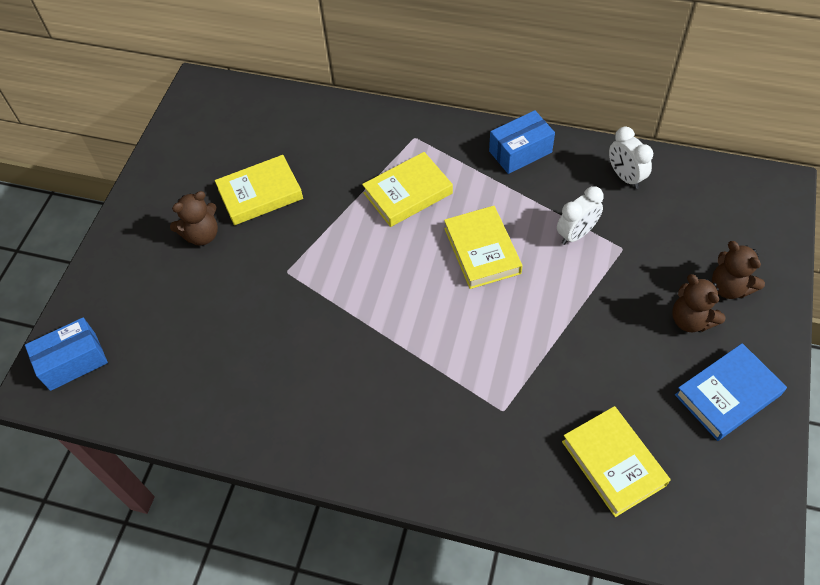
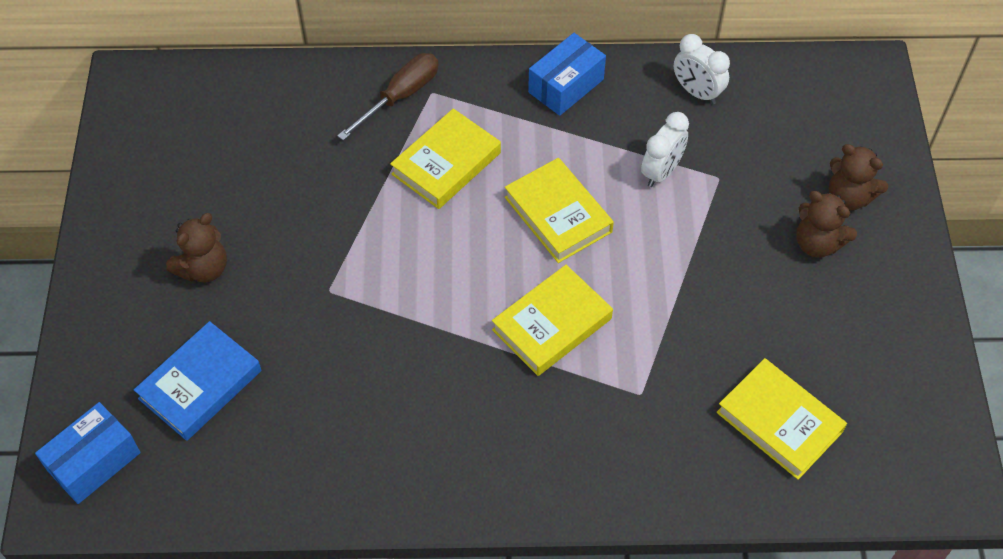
camera: 20 degrees left, 0 degrees up
(260, 194) = (260, 201): yellow book -> yellow book (551, 324)
(389, 136) = (400, 96): none -> brown screwdriver
(727, 394) = (879, 317): blue book -> blue book (200, 384)

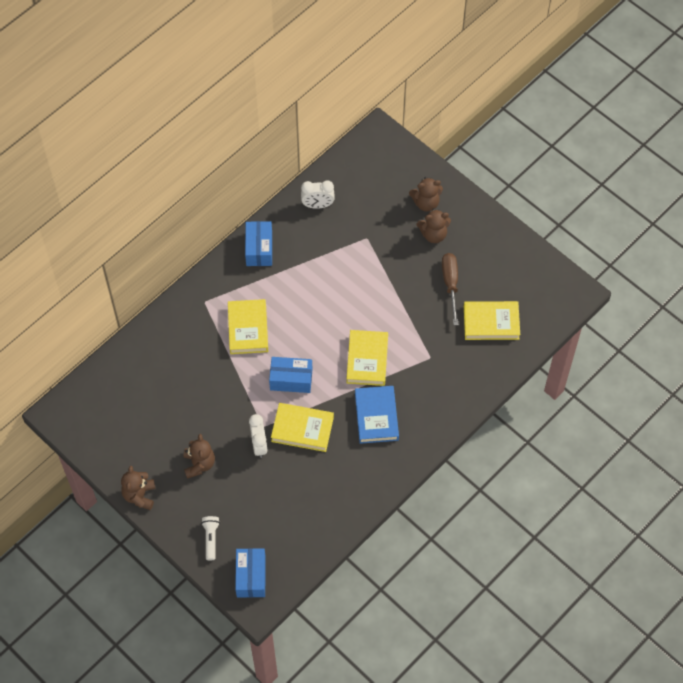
camera: 45 degrees left, 5 degrees up
(97, 244) = (139, 495): none -> brown teddy bear
(108, 369) = (211, 538): none -> white flashlight
(200, 384) = (256, 510): blue book -> blue book (376, 416)
(400, 96) = (192, 315): brown screwdriver -> brown screwdriver (450, 284)
(428, 265) = (291, 379): none -> blue box
(558, 214) = (319, 311): yellow book -> yellow book (302, 429)
(661, 172) = (341, 255): white clock -> white clock (259, 445)

